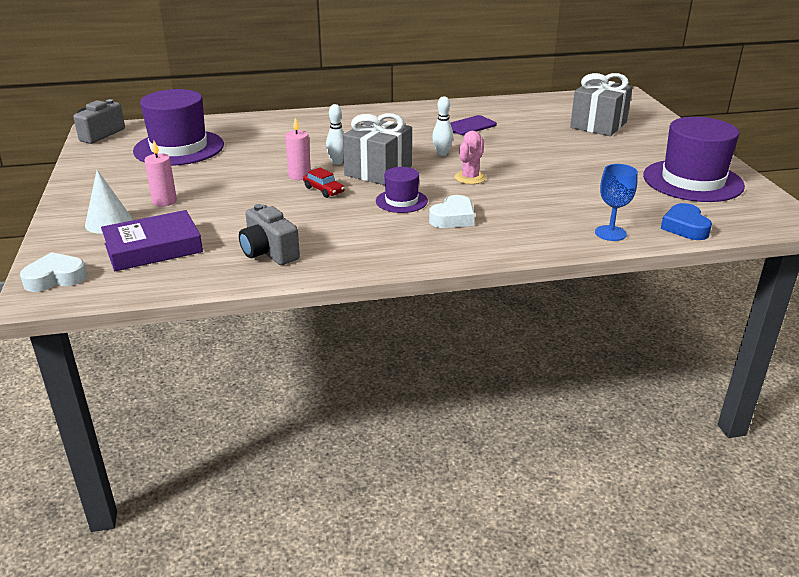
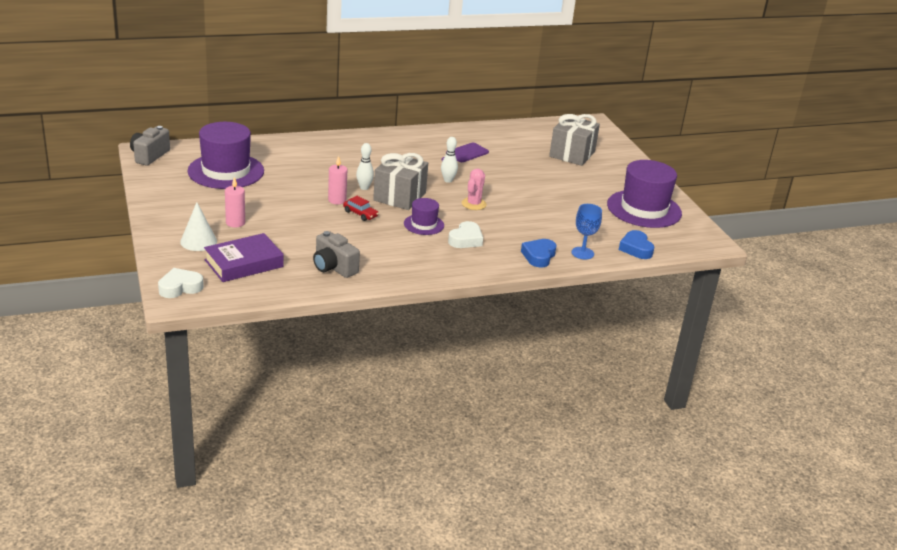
camera: 10 degrees left, 0 degrees up
(549, 237) = (539, 256): none -> blue heart

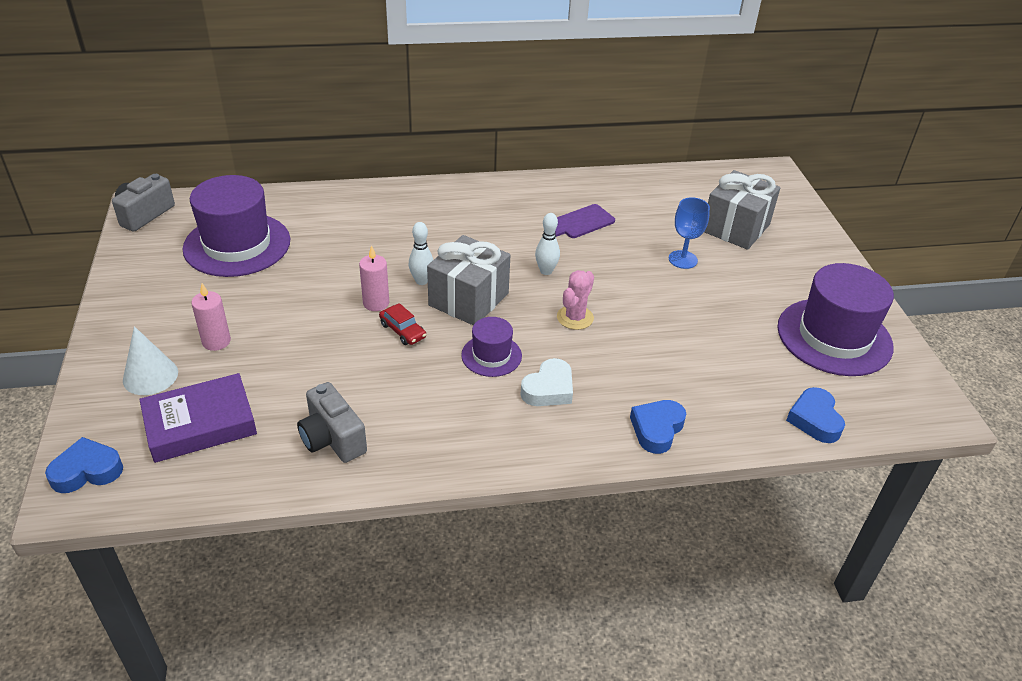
camera: 10 degrees right, 10 degrees up
(180, 287) = (87, 471): white heart -> blue heart
(582, 253) = (727, 425): blue goblet -> blue goblet (683, 259)

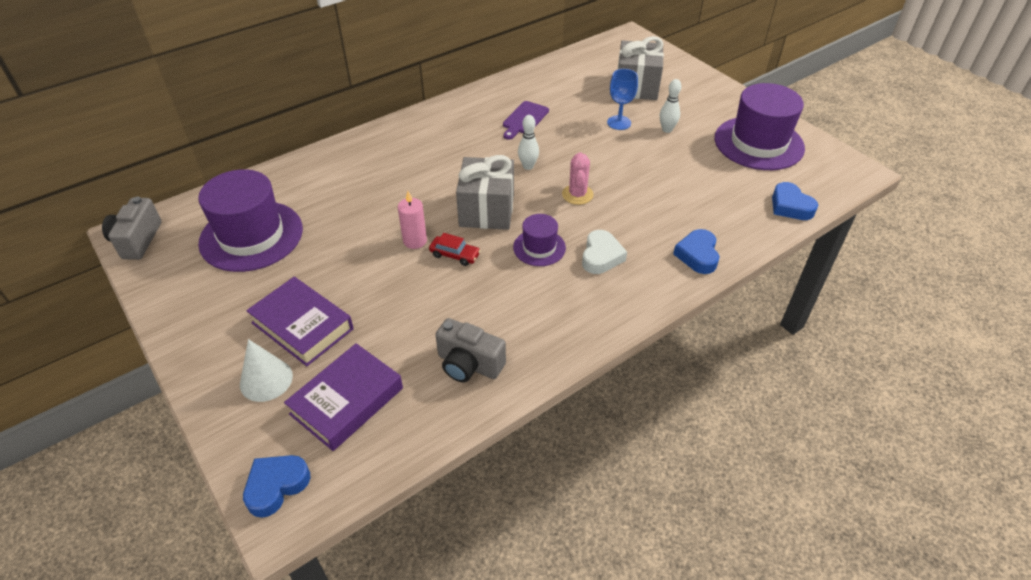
camera: 25 degrees left, 5 degrees up
(216, 341) = (302, 326): pink candle -> purple book
(421, 281) = (437, 209): white bowling pin -> white bowling pin (667, 130)

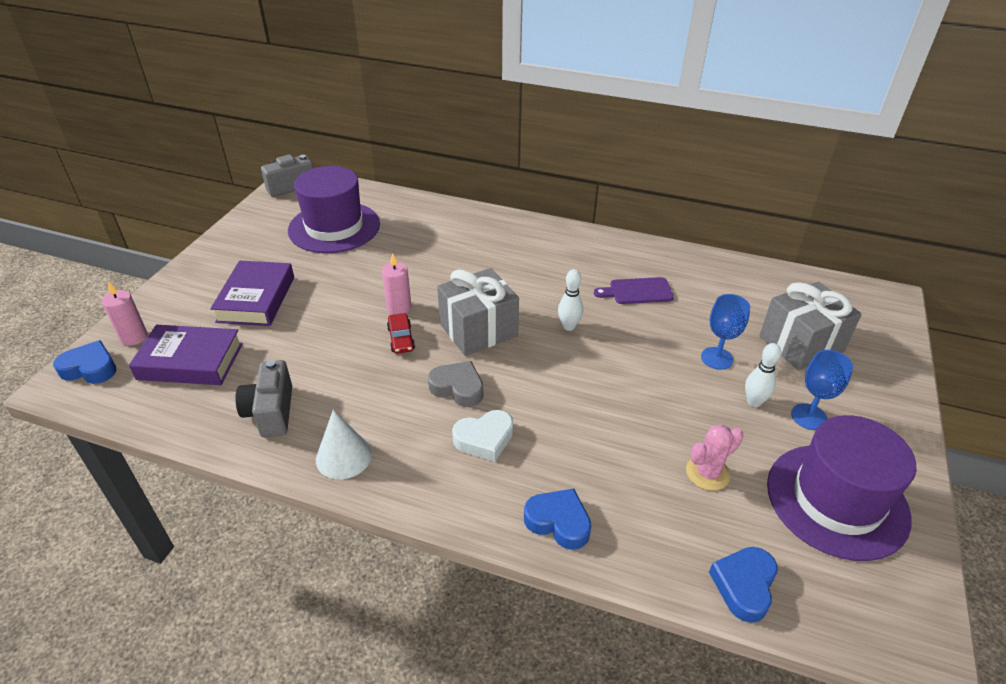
camera: 55 degrees right, 5 degrees down
(262, 437) = (134, 337): none -> pink candle
(266, 380) = (190, 310): white cone -> white cone (343, 456)
(539, 247) = (458, 388): purple hat -> grey heart
(577, 194) = (562, 379): pink cactus -> pink cactus (707, 473)
(694, 117) = (808, 416): none -> blue goblet
(697, 255) = (558, 522): blue heart -> blue heart turned 60 degrees clockwise

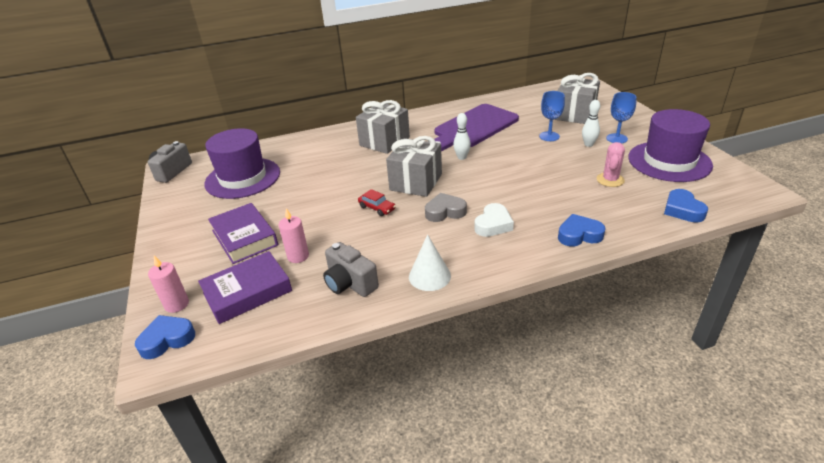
camera: 35 degrees left, 5 degrees down
(399, 308) = (352, 195): pink candle -> pink candle (298, 256)
(514, 256) = (384, 141): none -> grey gift
(637, 291) = (473, 128): purple cutting board -> purple cutting board, size x2.08

